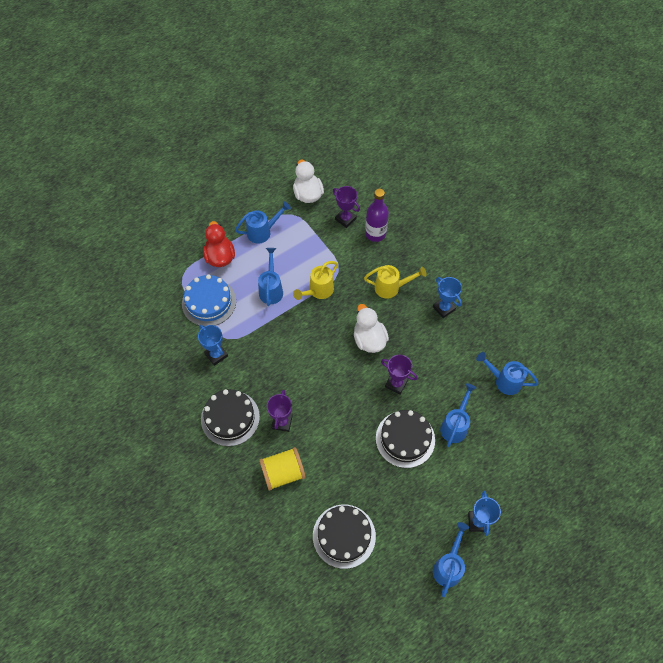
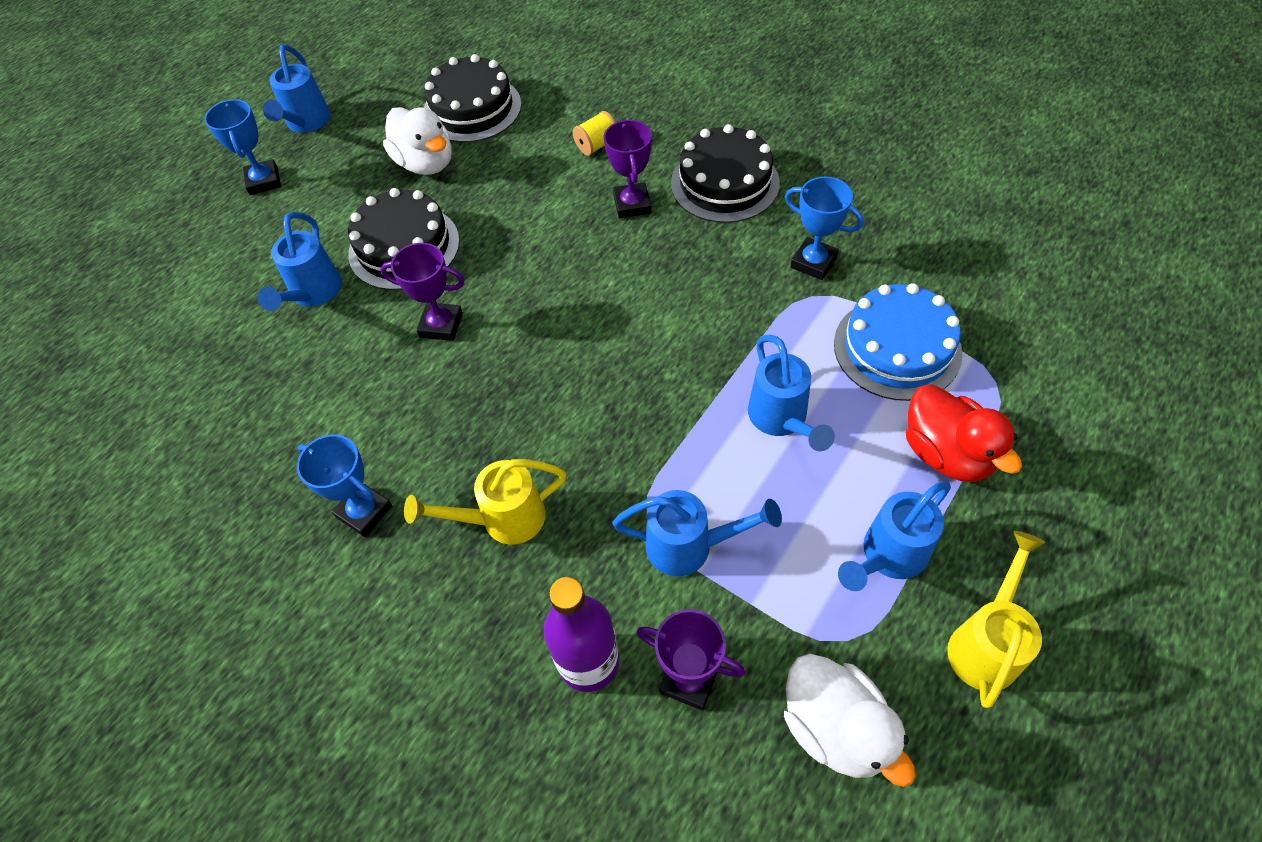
camera: 165 degrees right, 5 degrees down
(283, 473) = (597, 145): yellow spool -> yellow spool, size x0.55
(318, 291) = (673, 451): yellow watering can -> yellow watering can (986, 642)
(369, 339) = (520, 387): white duck -> white duck (426, 163)
(503, 381) = (217, 399): blue watering can -> blue watering can (690, 546)

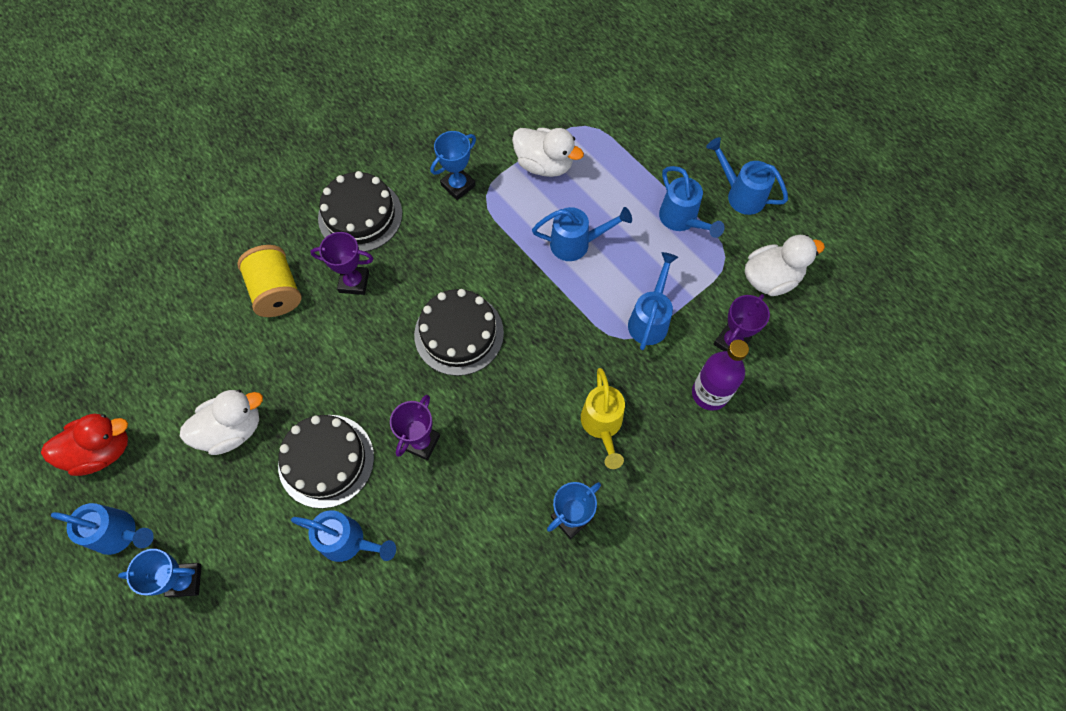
camera: 80 degrees left, 10 degrees up
(472, 108) = (180, 380): black cake -> black cake (459, 333)
(597, 145) = (276, 291): yellow spool -> yellow spool, size x1.82
(897, 348) = (544, 164): blue cake -> white duck
(946, 453) = (625, 168): red duck -> red duck (102, 450)
(986, 642) = (740, 194): yellow watering can -> blue watering can

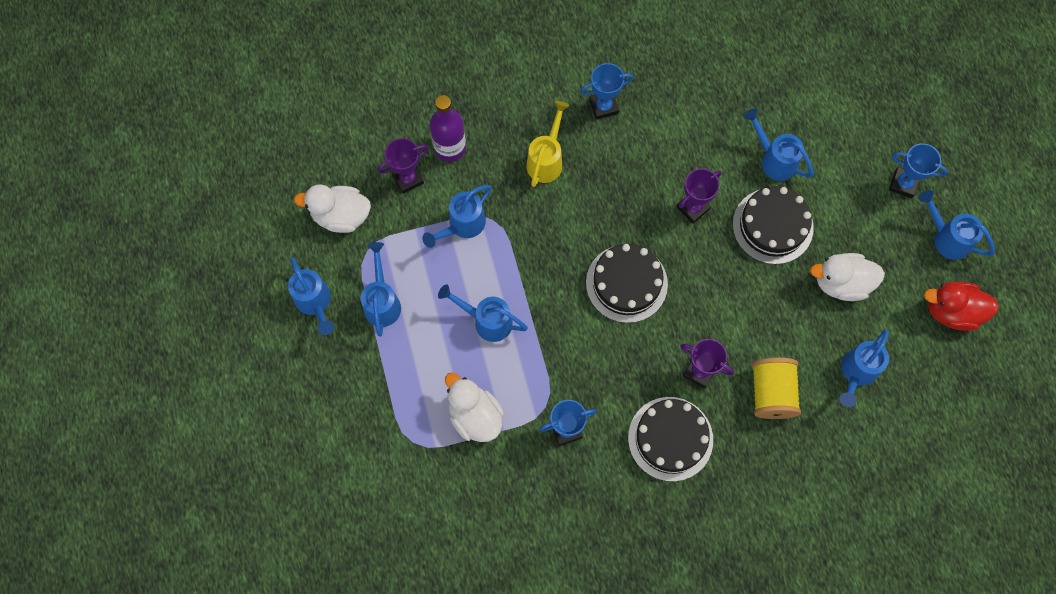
camera: 155 degrees left, 5 degrees up
(195, 344) = (856, 373): none -> blue watering can

